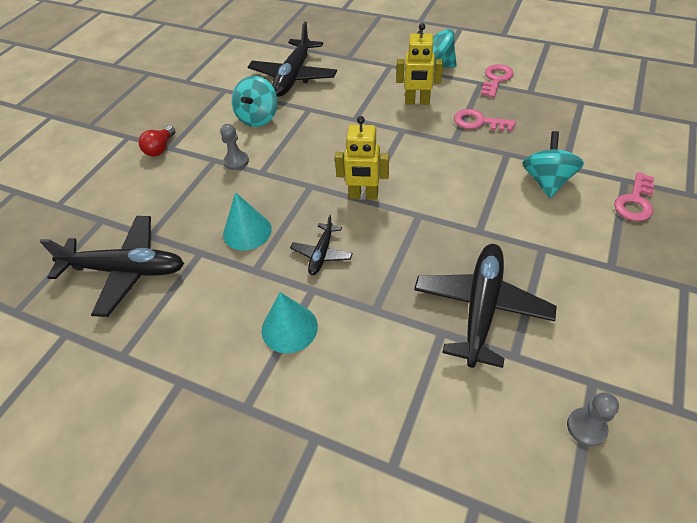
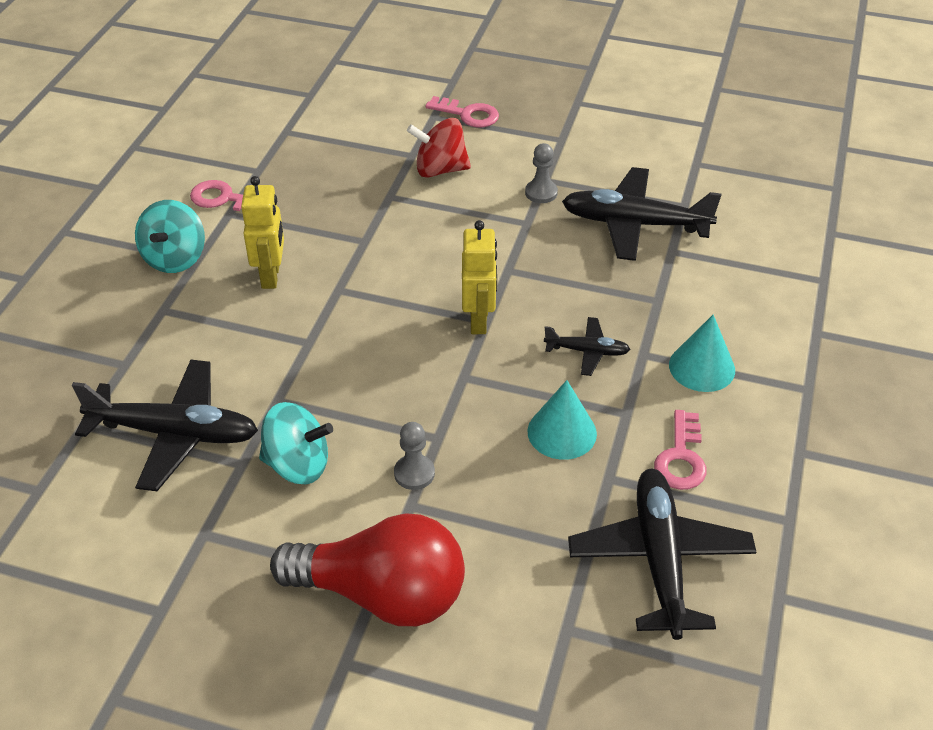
camera: 100 degrees left, 5 degrees down
(160, 148) = (382, 594): red light bulb -> red light bulb, size x2.28
(478, 122) = (324, 218): pink key -> pink key (681, 458)
(546, 181) = (440, 169): turquoise spinning top -> red spinning top
(586, 427) = (740, 171): grey pawn -> grey pawn (541, 193)

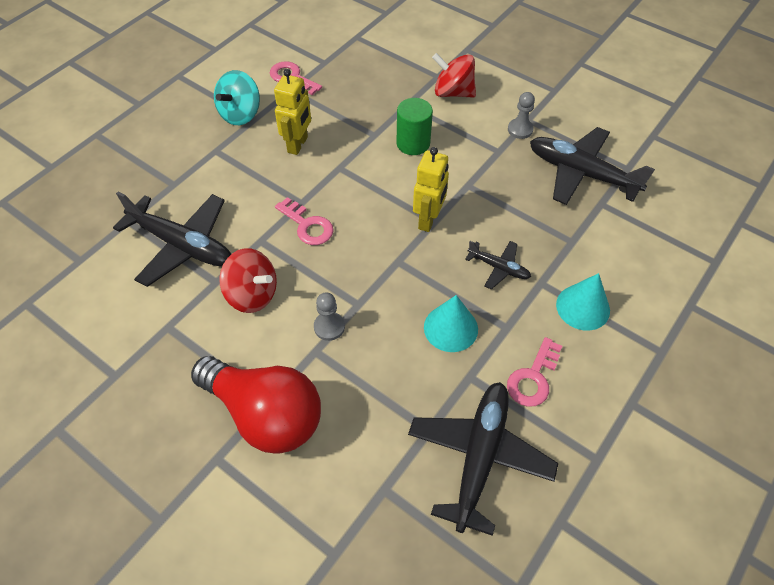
camera: 20 degrees right, 10 degrees up
(297, 465) = (252, 294): turquoise spinning top -> red spinning top
(418, 239) = (413, 143): none -> green cylinder
(468, 114) = (492, 54): pink key -> pink key (307, 225)

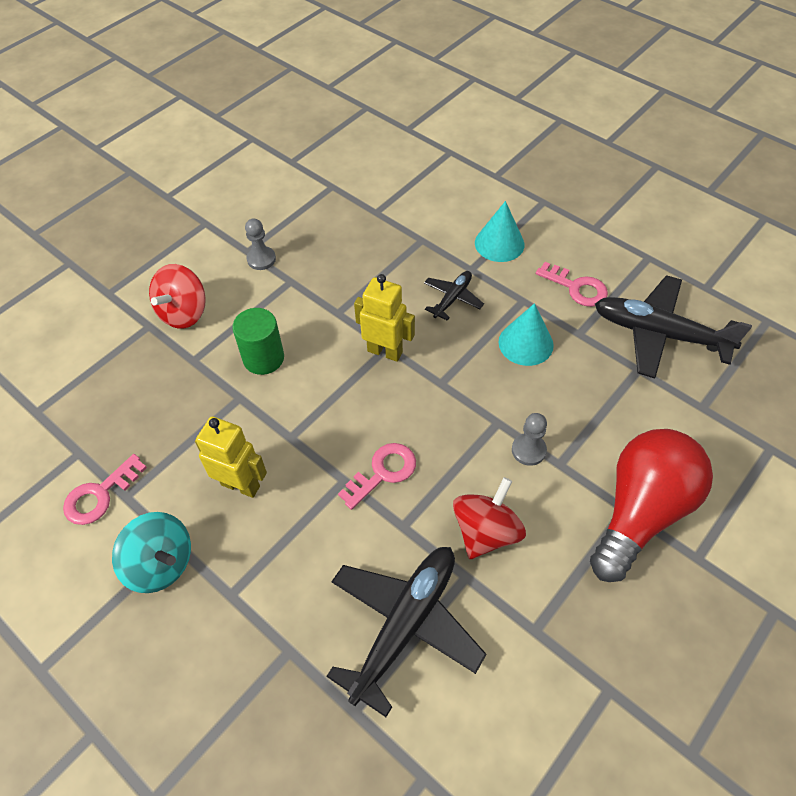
camera: 85 degrees left, 0 degrees up
(581, 173) = (334, 220): black plane -> none

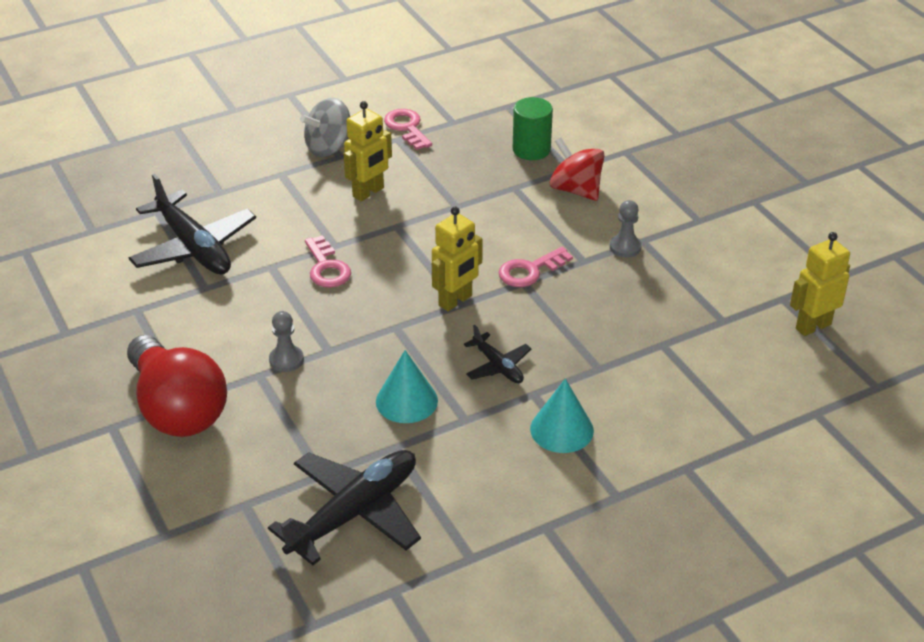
camera: 110 degrees right, 15 degrees down
(161, 563) = (329, 147): turquoise spinning top -> grey spinning top
(263, 358) = (492, 226): green cylinder -> green cylinder (531, 149)
(317, 142) = (813, 326): none -> yellow robot
(486, 532) = (231, 309): red spinning top -> none
(576, 288) = (458, 470): pink key -> pink key (530, 271)

